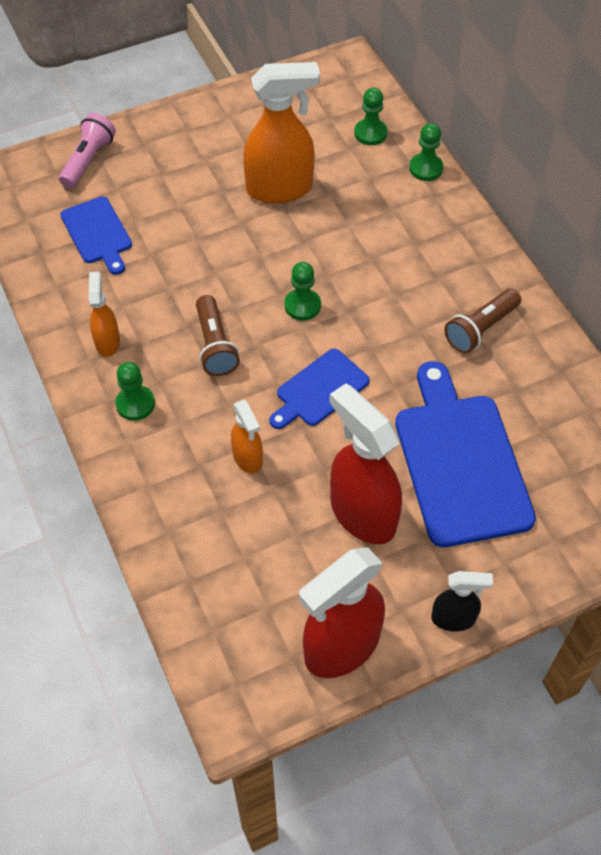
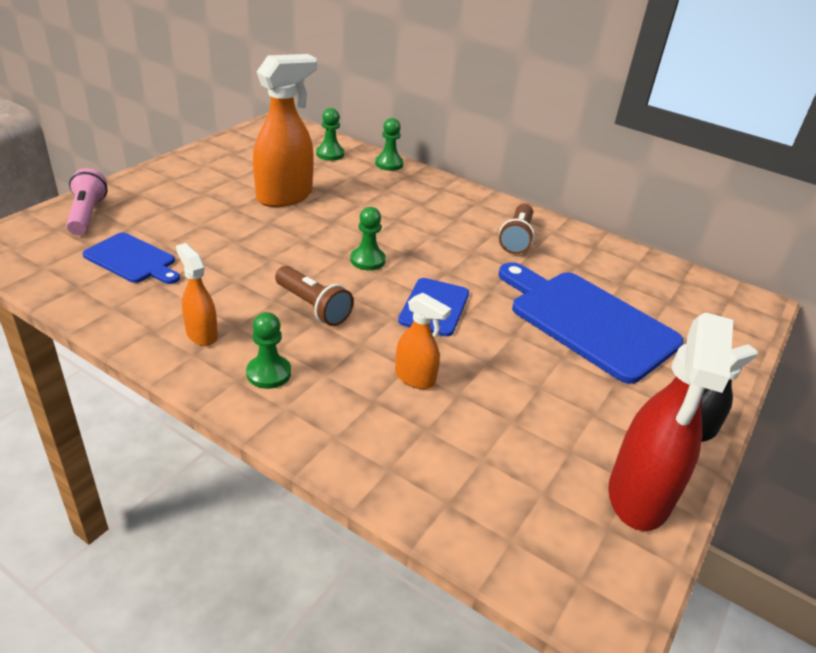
camera: 35 degrees left, 20 degrees down
(362, 513) = (551, 383): red spray bottle -> none

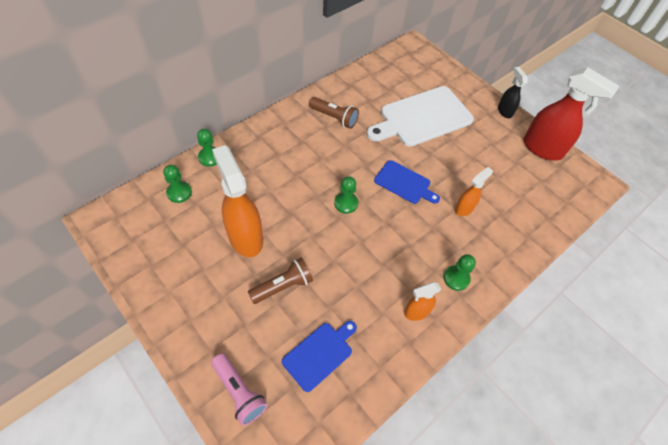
camera: 75 degrees left, 20 degrees up
(87, 214) = (239, 392): pink flashlight -> pink flashlight turned 135 degrees counterclockwise
(313, 306) = (394, 244): brown flashlight -> brown flashlight (283, 286)
(587, 321) = (422, 117): blue cutting board -> white cutting board

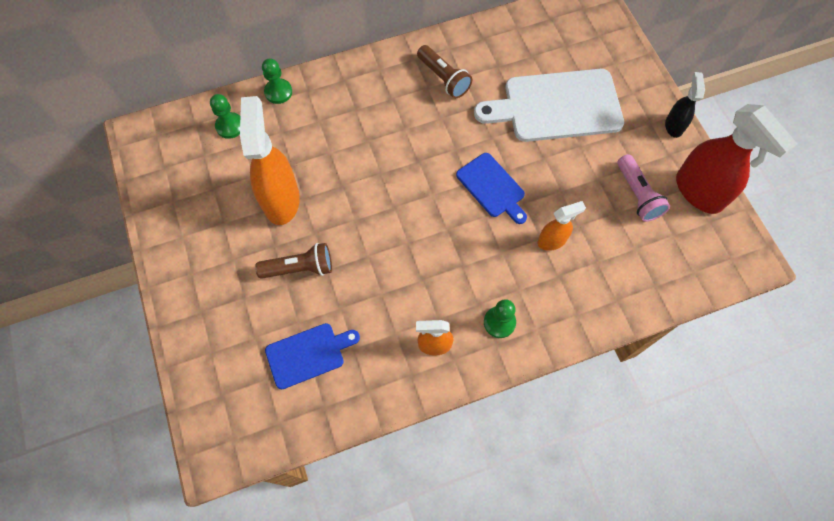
camera: 25 degrees right, 10 degrees up
(239, 392) = (212, 364): pink flashlight -> pink flashlight (637, 195)
(346, 203) = (410, 192): green pawn -> none

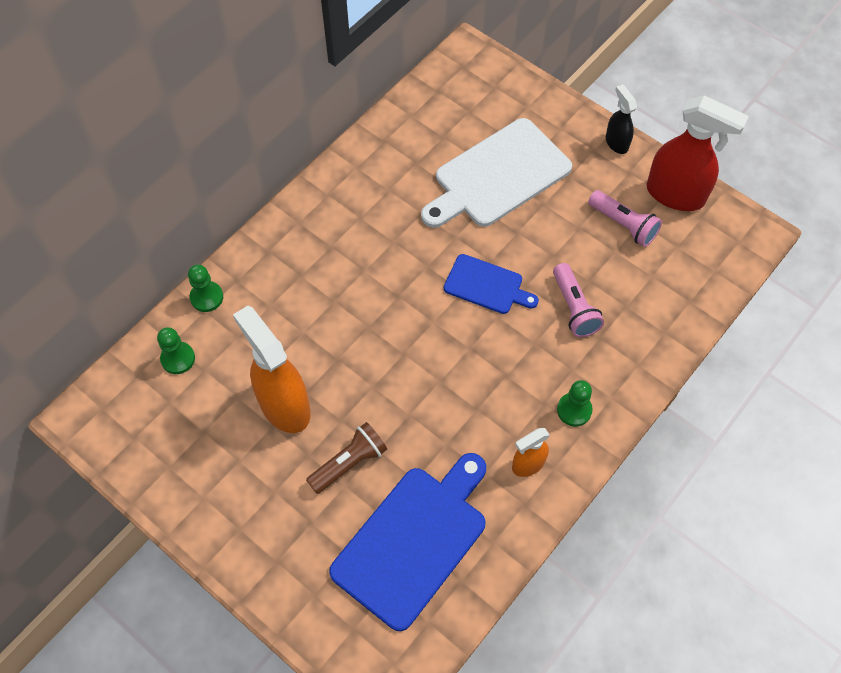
camera: 30 degrees left, 5 degrees down
(308, 354) = (413, 541): blue cutting board -> blue cutting board, size x1.82
(443, 78) = (370, 201): brown flashlight -> none
(552, 241) = (574, 308): orange spray bottle -> pink flashlight

